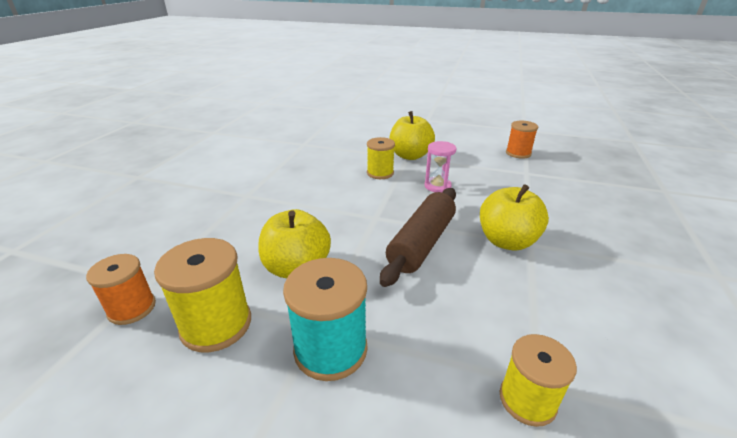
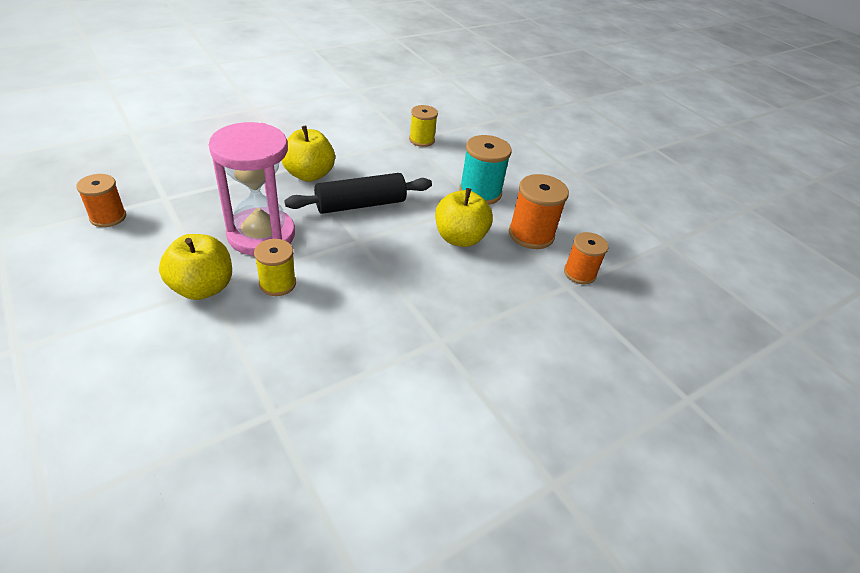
camera: 145 degrees left, 10 degrees up
(216, 324) = (531, 234): yellow spool -> orange spool
(422, 243) = (360, 204): brown rolling pin -> black rolling pin
(437, 186) = (261, 235): pink hourglass -> pink hourglass, size x2.14

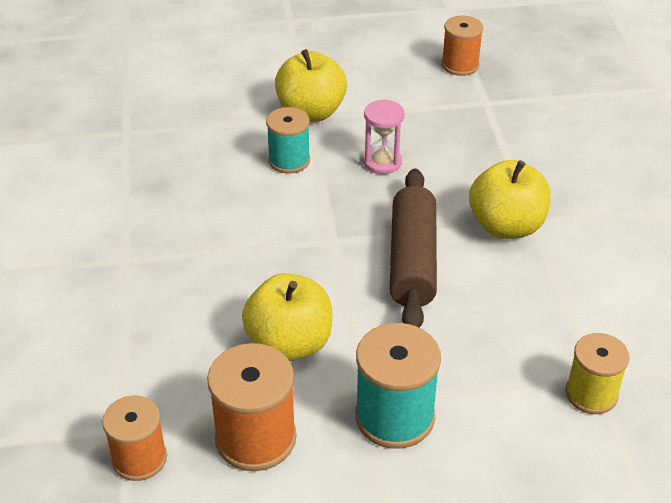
camera: 120 degrees right, 0 degrees up
(261, 235) = (382, 162): pink hourglass -> pink hourglass, size x0.47
(277, 283) = (289, 160): yellow spool -> turquoise spool
(360, 204) = (412, 261): black rolling pin -> brown rolling pin

